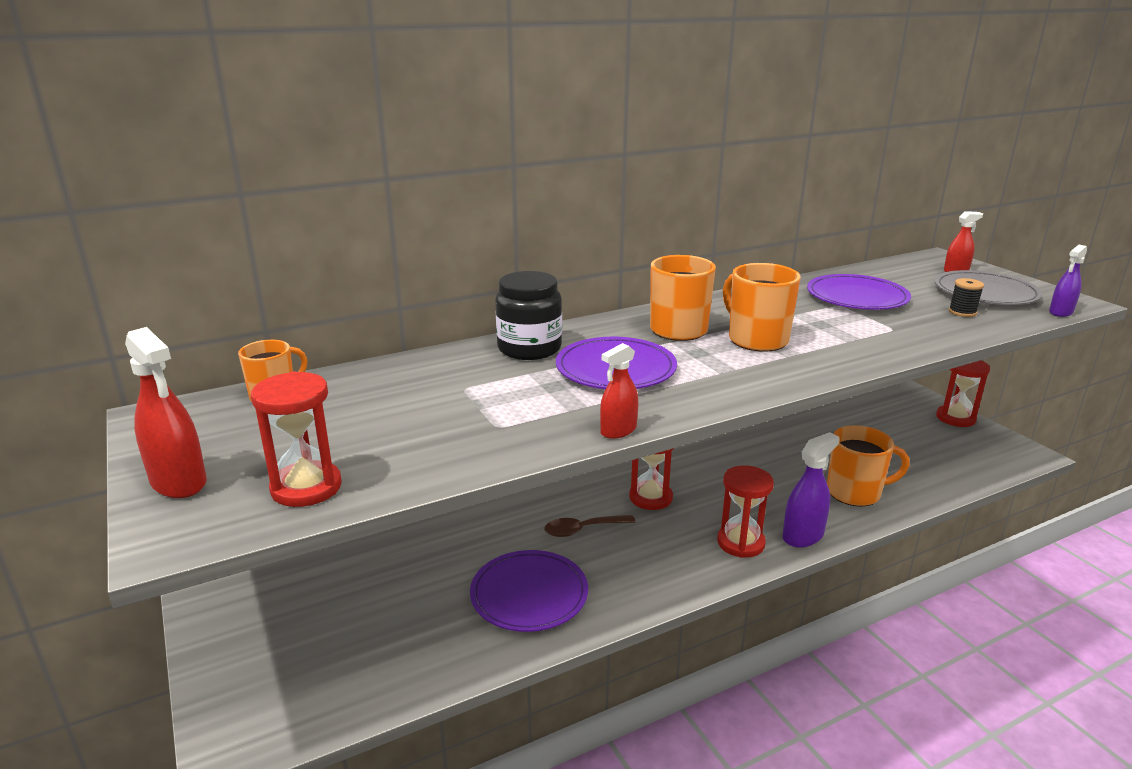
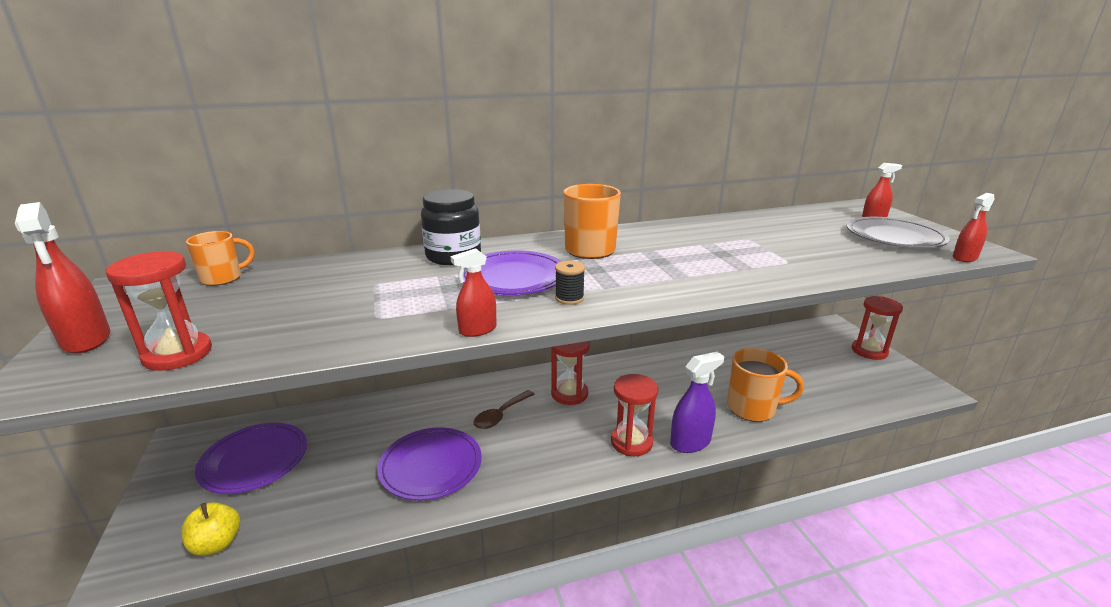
camera: 10 degrees right, 0 degrees up
(322, 708) = (217, 544): none -> yellow apple
(582, 530) = (500, 415): brown spoon -> brown spoon turned 45 degrees counterclockwise
(756, 340) = (654, 262): orange mug -> none
(857, 297) = (768, 233): purple plate -> purple plate (254, 460)
(962, 312) = (864, 252): black spool -> black spool (569, 298)
(1061, 312) = (964, 258): purple spray bottle -> red spray bottle

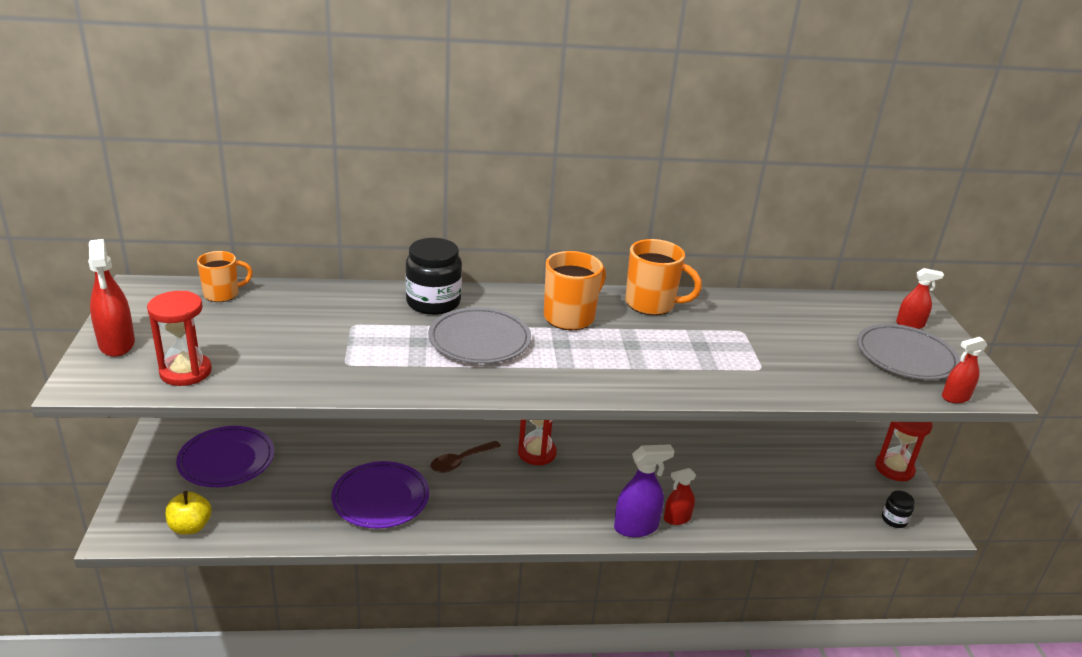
camera: 10 degrees right, 5 degrees up
(477, 330) = (426, 393): red spray bottle -> red spray bottle (677, 518)
(513, 277) = (479, 340): purple plate -> grey plate
(569, 298) = (520, 374): black spool -> none
(631, 442) = (577, 515): red hourglass -> none
(752, 408) = (720, 506): orange mug -> orange mug (651, 304)
(898, 390) = (894, 520): none -> black jar

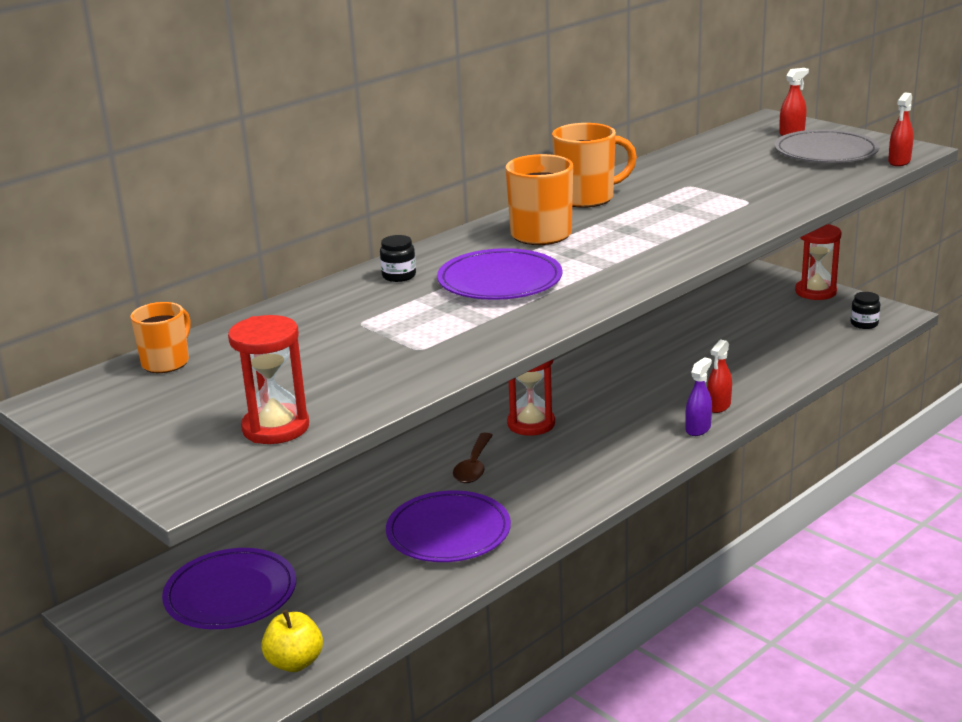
camera: 35 degrees left, 5 degrees down
(117, 344) = (144, 447): red spray bottle -> none
(433, 302) = (399, 276): black jar -> black jar, size x0.50
(479, 340) = (500, 281): grey plate -> purple plate
(636, 527) = (698, 429): purple spray bottle -> purple spray bottle, size x0.64

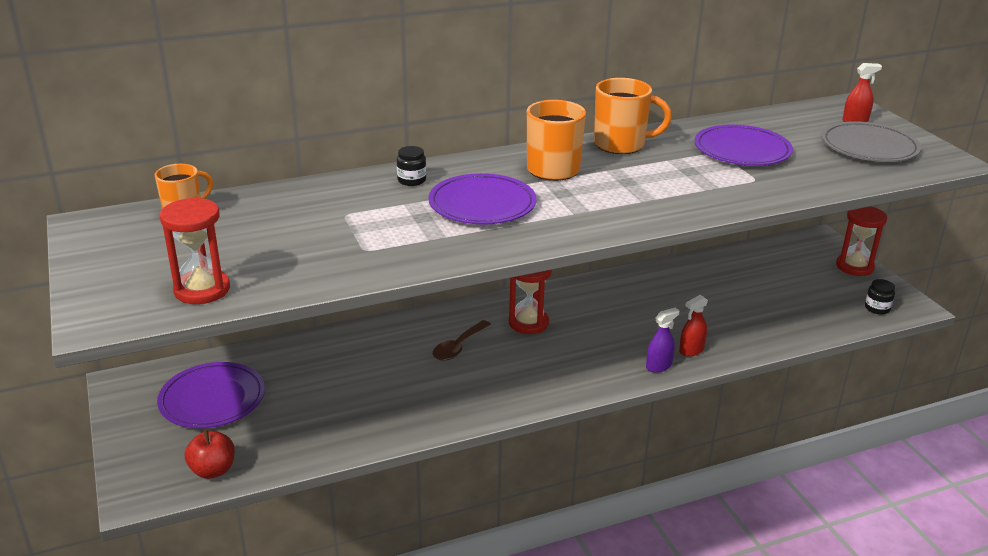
camera: 20 degrees right, 5 degrees up
(295, 662) = (213, 470): yellow apple -> red apple
(448, 532) = (398, 397): purple plate -> purple plate (742, 150)
(899, 162) = (930, 171): red spray bottle -> none

